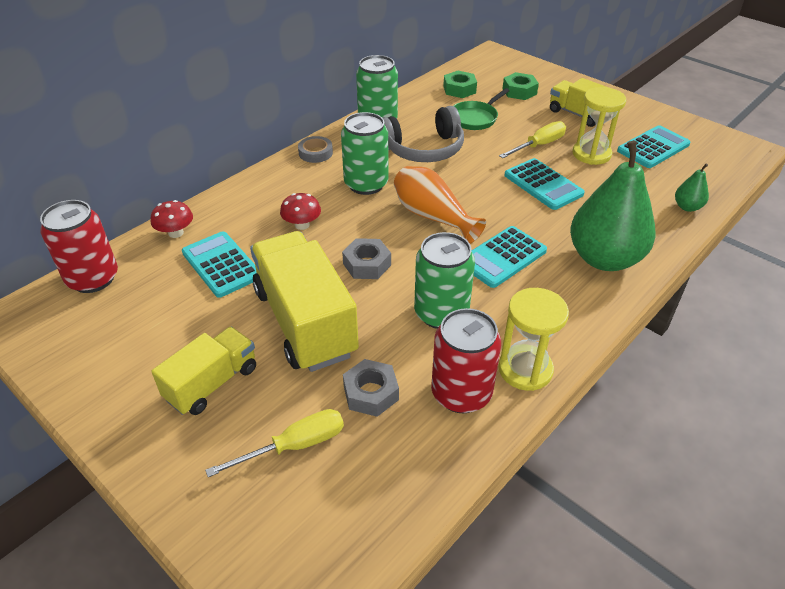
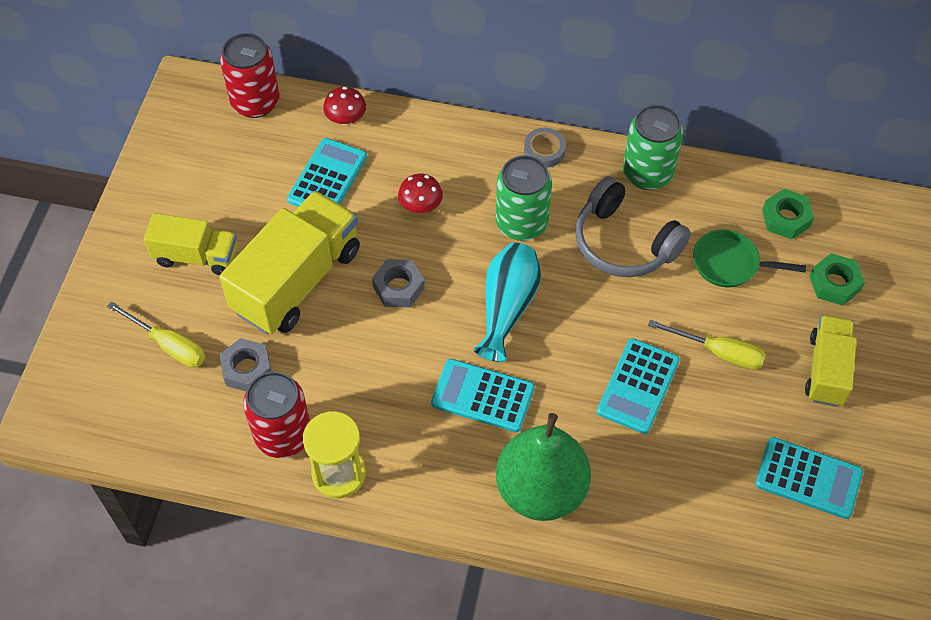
camera: 60 degrees right, 15 degrees up
(433, 217) = (507, 307): orange vase -> turquoise vase
(441, 313) = (370, 378): green can -> none
(591, 154) = (741, 414): yellow hourglass -> none
(687, 207) = (697, 549): green pear -> none

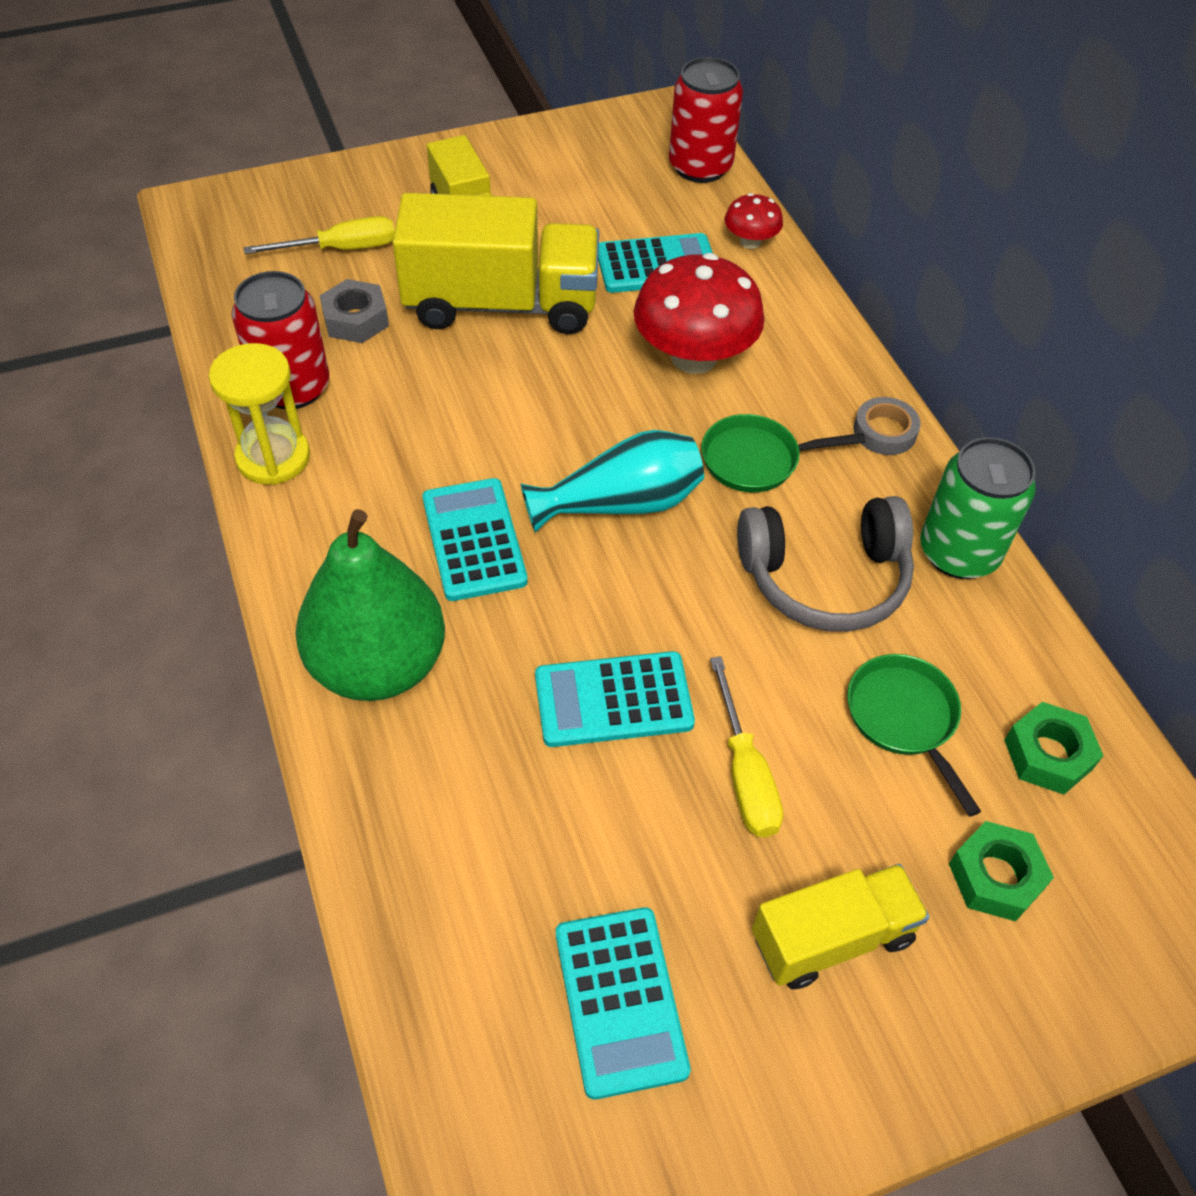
camera: 55 degrees right, 5 degrees down
(169, 345) = (341, 249): yellow screwdriver -> yellow screwdriver turned 105 degrees counterclockwise
(398, 287) = (564, 391): grey nut -> none
(420, 206) = (693, 357): red mushroom -> red mushroom, size x2.02
(521, 223) = (756, 460): green can -> green pan
(624, 243) = (825, 578): grey headphones -> grey headphones turned 105 degrees counterclockwise

